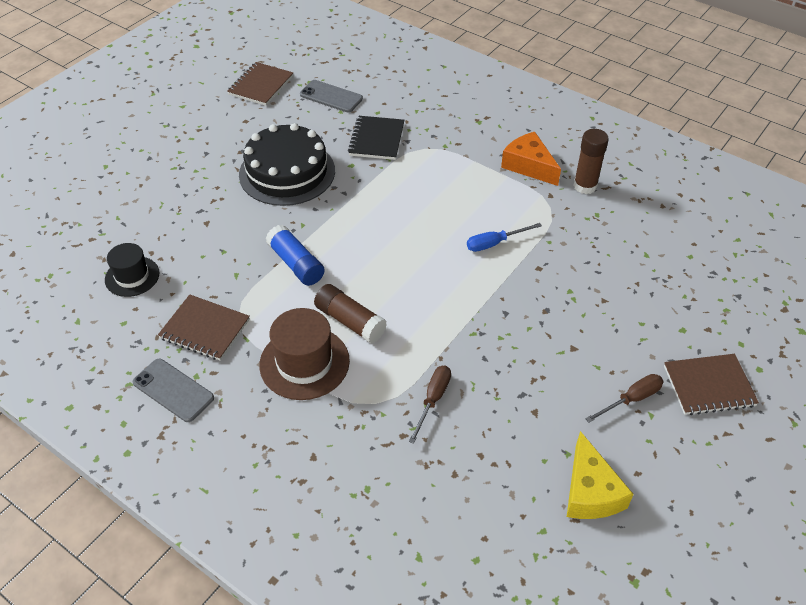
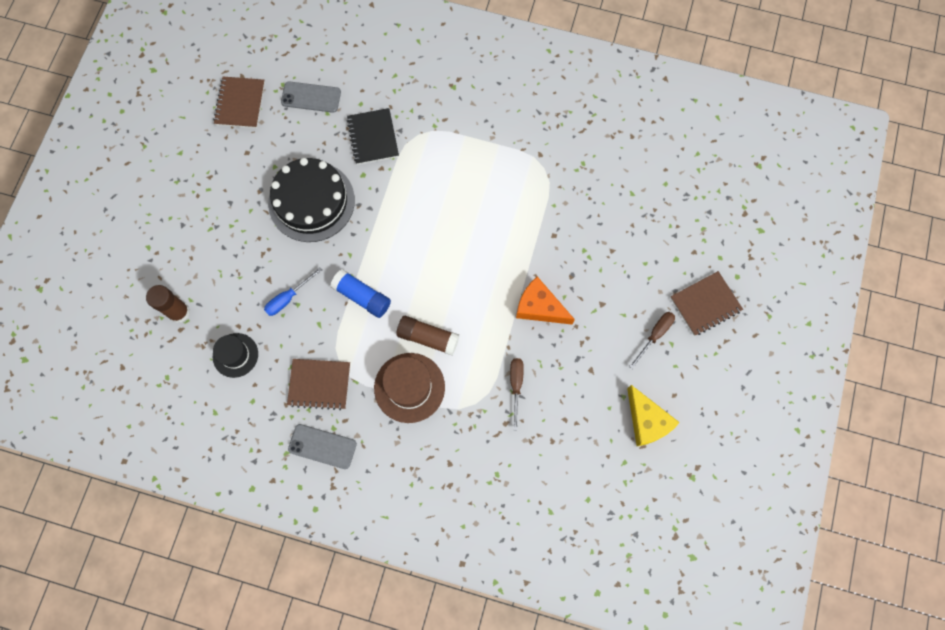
camera: 20 degrees left, 25 degrees up
(495, 243) = (512, 221): blue screwdriver -> blue screwdriver (288, 298)
(529, 166) = (512, 126): orange cheese -> orange cheese (539, 307)
(585, 186) = (565, 134): brown glue stick -> brown glue stick (179, 312)

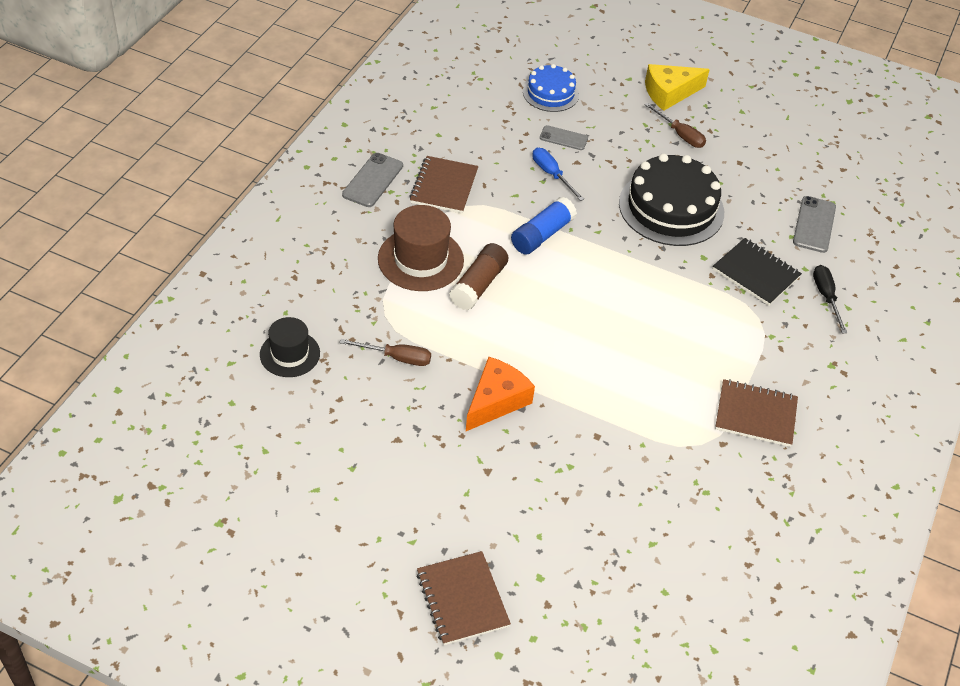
camera: 95 degrees right, 25 degrees down
(179, 312) = (550, 93): brown glue stick -> blue cake
(235, 355) = (493, 128): black hat -> black hat (290, 354)
(239, 294) = (563, 138): none -> grey phone
(240, 103) = (805, 164): brown notebook -> brown notebook (755, 415)
(373, 137) = (756, 273): black notebook -> black notebook turned 45 degrees clockwise
(387, 89) = (826, 297): none -> black screwdriver
(647, 421) = (311, 487): yellow cheese -> yellow cheese (669, 93)
(655, 335) = (429, 523): brown screwdriver -> brown screwdriver (680, 134)

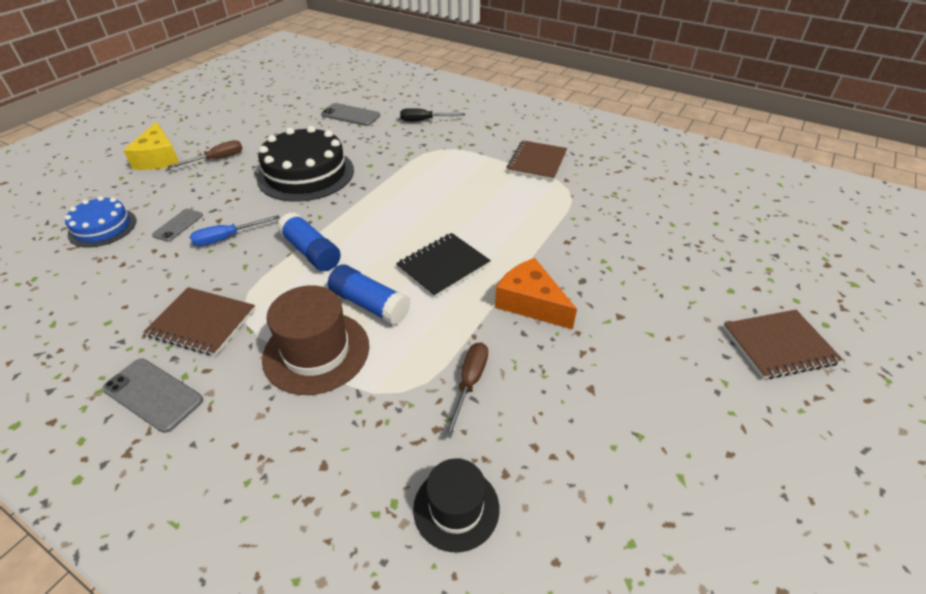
camera: 80 degrees left, 5 degrees down
(478, 285) = (370, 304): brown glue stick -> blue glue stick
(756, 273) = (394, 144): black notebook -> black notebook (443, 266)

